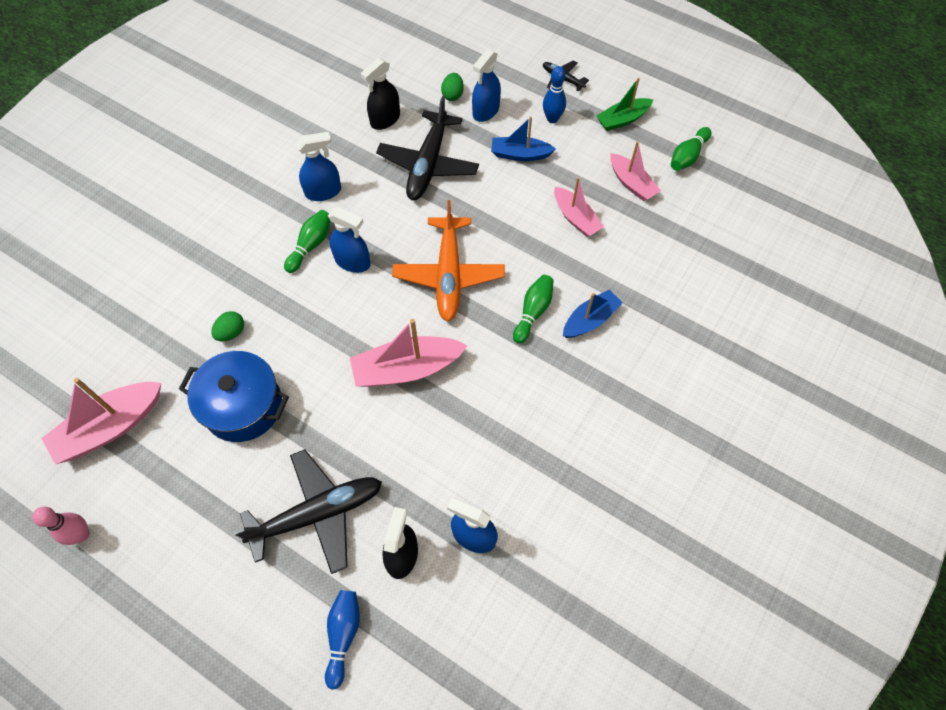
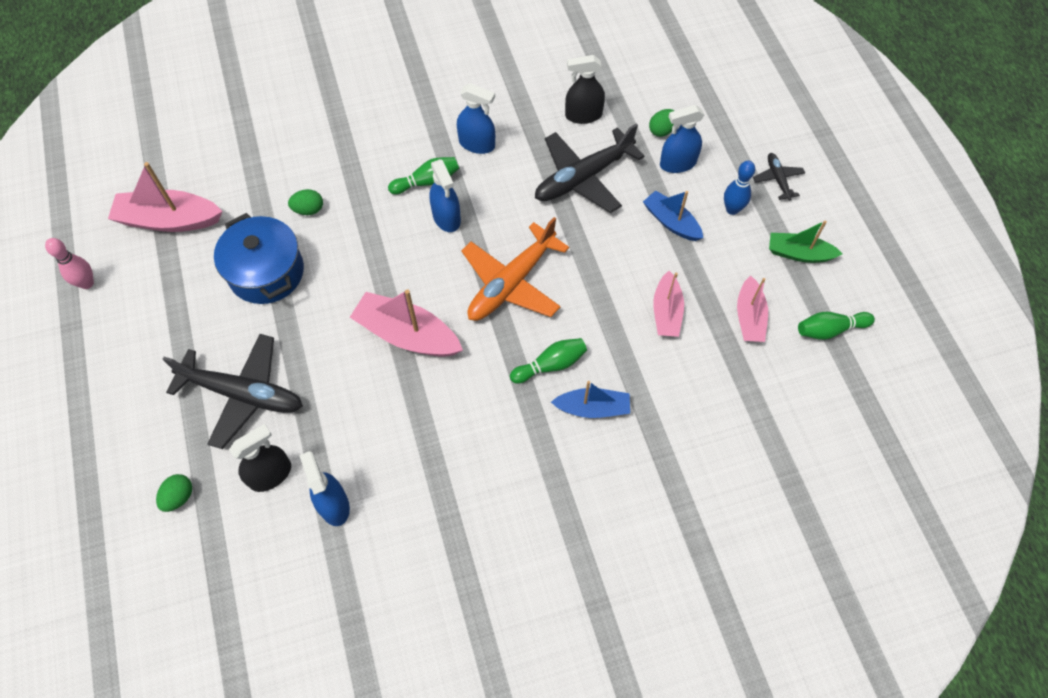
camera: 40 degrees right, 0 degrees up
(343, 635) = (179, 497): blue bowling pin -> green egg

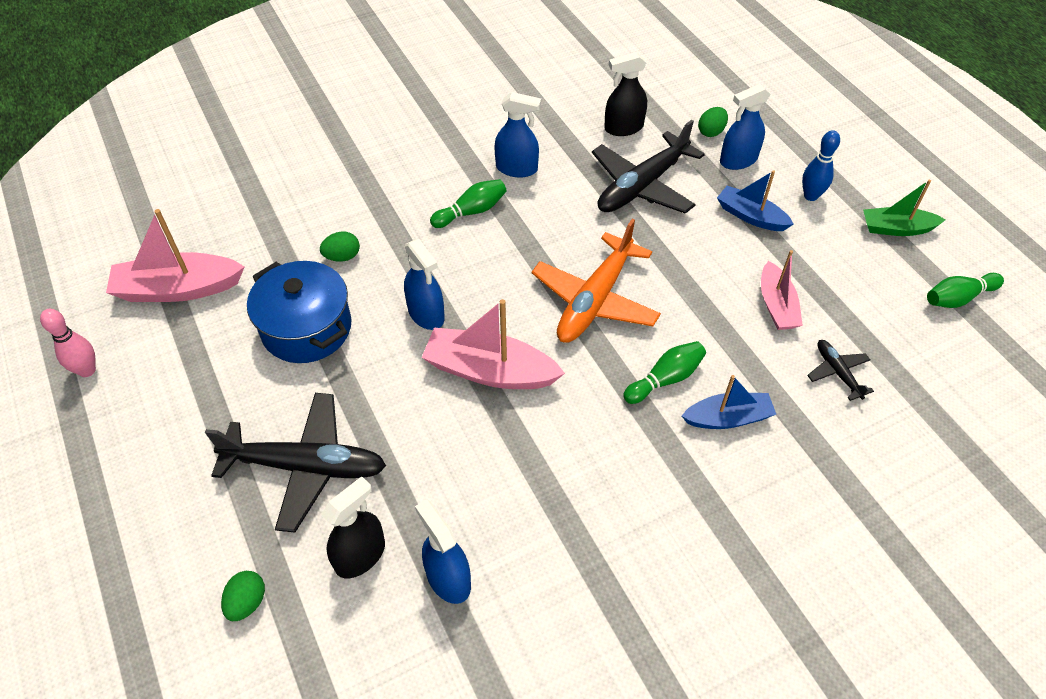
camera: 10 degrees left, 10 degrees down
(446, 217) = (503, 244): blue spray bottle -> blue spray bottle (426, 314)
(749, 317) = (867, 298): pink boat -> none
(778, 179) = (847, 162): black plane -> black plane (838, 373)

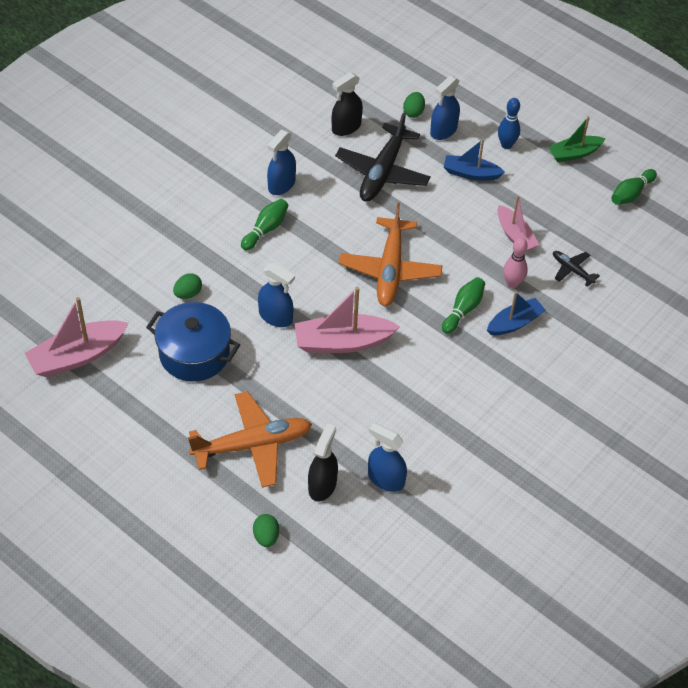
camera: 25 degrees left, 0 degrees up
(87, 370) = (50, 435): pink bowling pin -> pink bowling pin (512, 283)
(305, 466) = (252, 445): black plane -> orange plane
(517, 168) = (281, 185): blue spray bottle -> blue spray bottle turned 135 degrees clockwise

